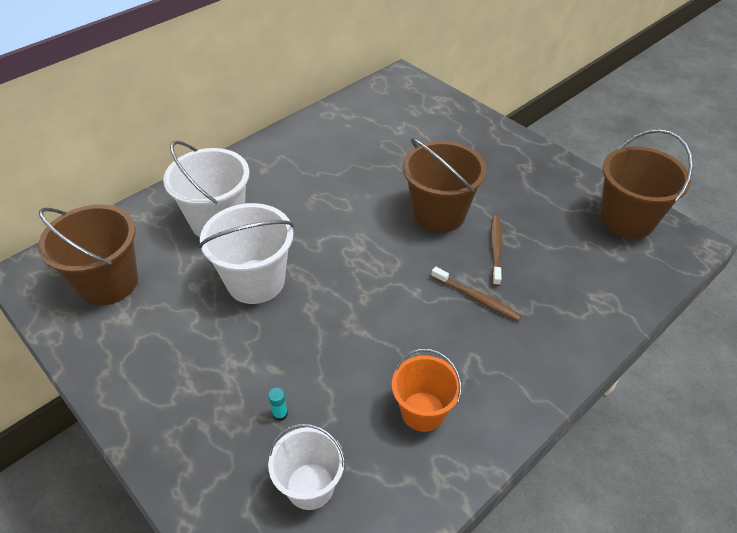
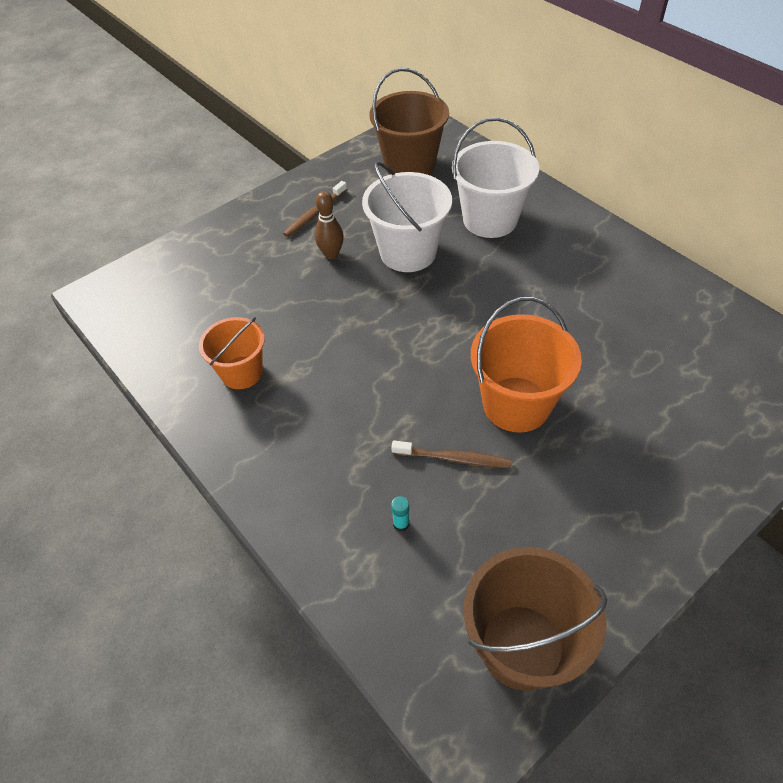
camera: 95 degrees right, 5 degrees up
(249, 346) = (331, 254): none -> brown bowling pin
(280, 414) = (259, 278): turquoise glue stick -> turquoise glue stick (401, 524)
(310, 486) = (192, 298): white bucket -> none
(439, 214) = (516, 404): brown bucket -> orange bucket
(476, 298) = (375, 429): brown toothbrush -> brown toothbrush (315, 214)

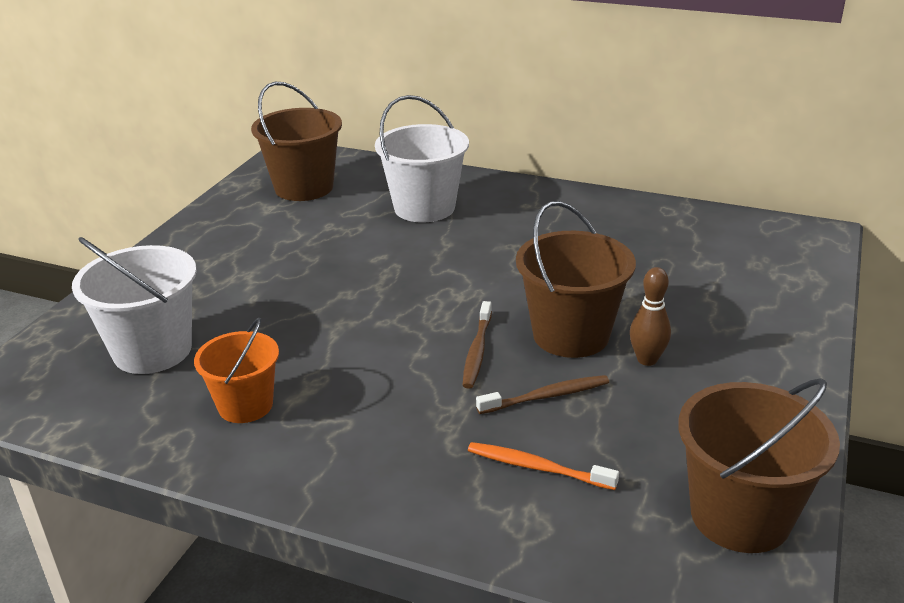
camera: 30 degrees left, 20 degrees down
(315, 214) = (225, 250): brown toothbrush -> brown toothbrush (477, 351)
(331, 254) = (273, 277): brown bowling pin -> brown bowling pin (647, 360)
(401, 524) = (538, 468): turquoise glue stick -> orange toothbrush
(408, 252) = (359, 253): white bucket -> white bucket (152, 350)
(516, 404) = (571, 335): orange bucket -> brown bucket

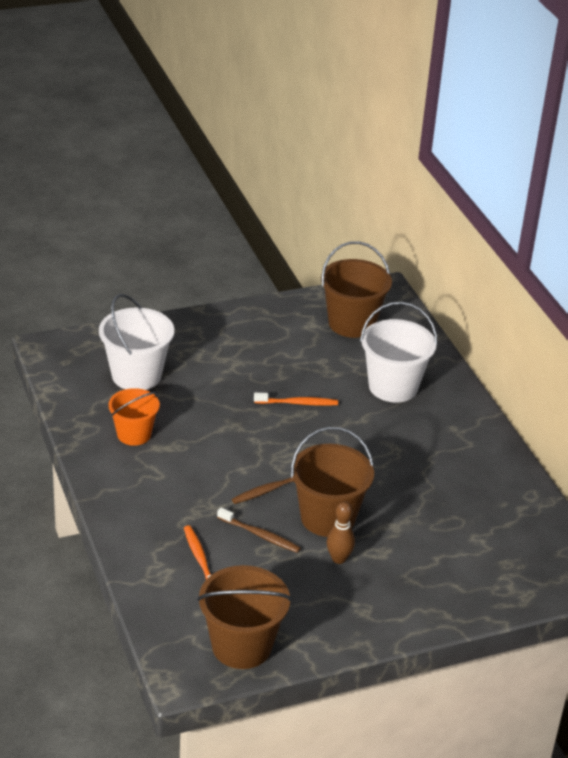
camera: 45 degrees right, 5 degrees up
(367, 268) = (297, 403): none -> orange toothbrush

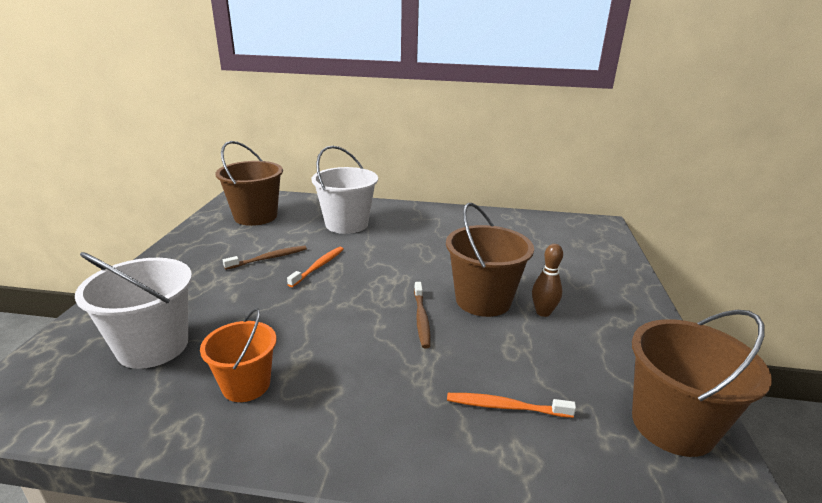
camera: 60 degrees left, 10 degrees down
(260, 535) = (486, 348): brown toothbrush -> brown toothbrush (268, 258)

